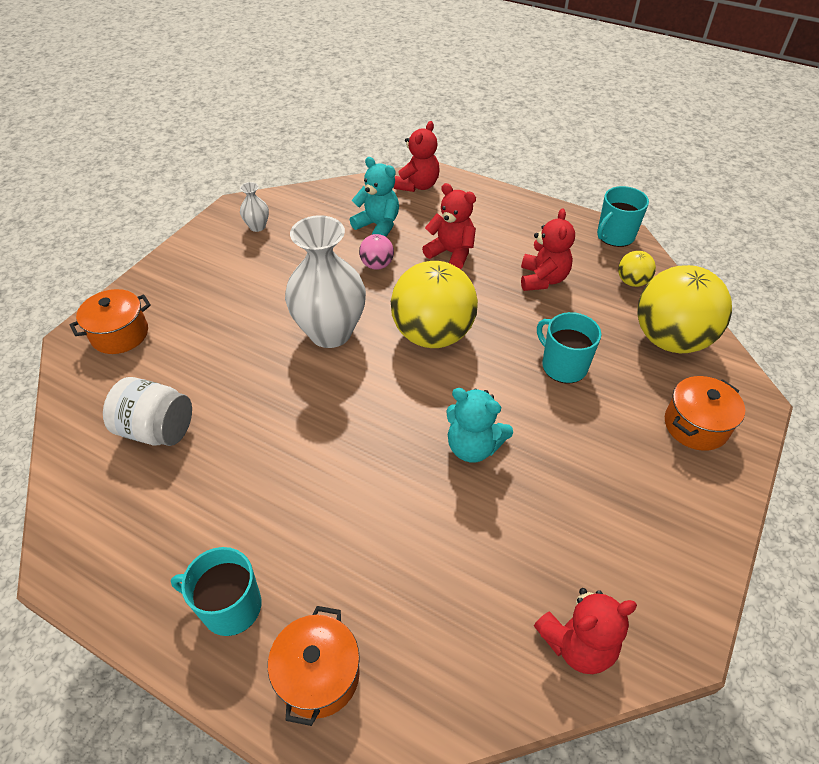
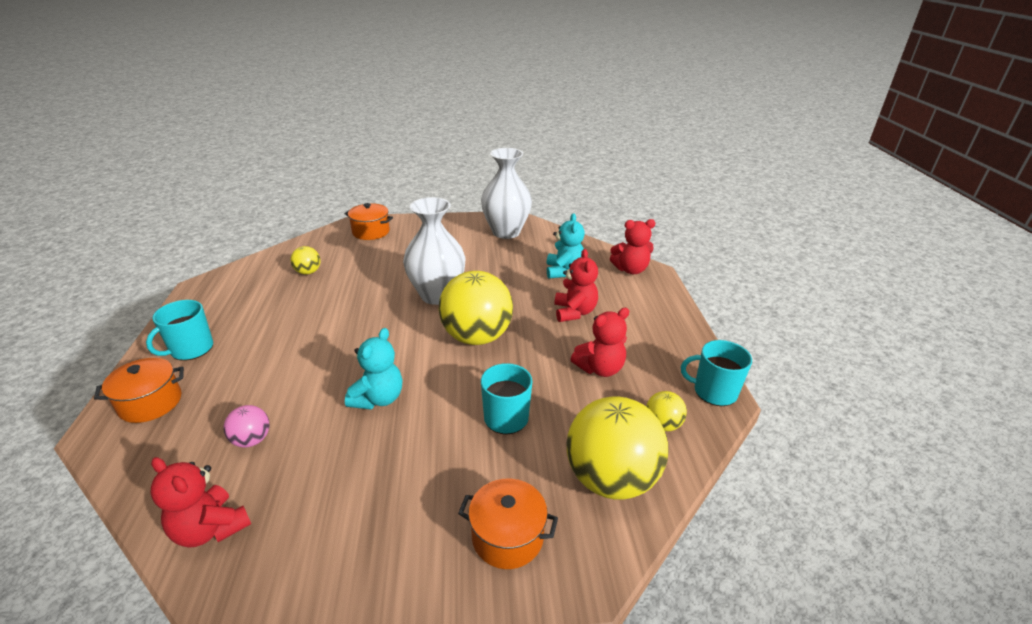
camera: 55 degrees right, 15 degrees down
(157, 429) = (308, 272): white jar -> yellow ball
(230, 607) = (191, 349): turquoise mug -> turquoise mug turned 120 degrees counterclockwise
(257, 227) = (506, 232): white vase -> white vase, size x2.33
(377, 265) = (522, 287): pink ball -> pink ball (252, 440)
(473, 446) = (378, 398): turquoise teddy bear -> turquoise teddy bear turned 150 degrees counterclockwise

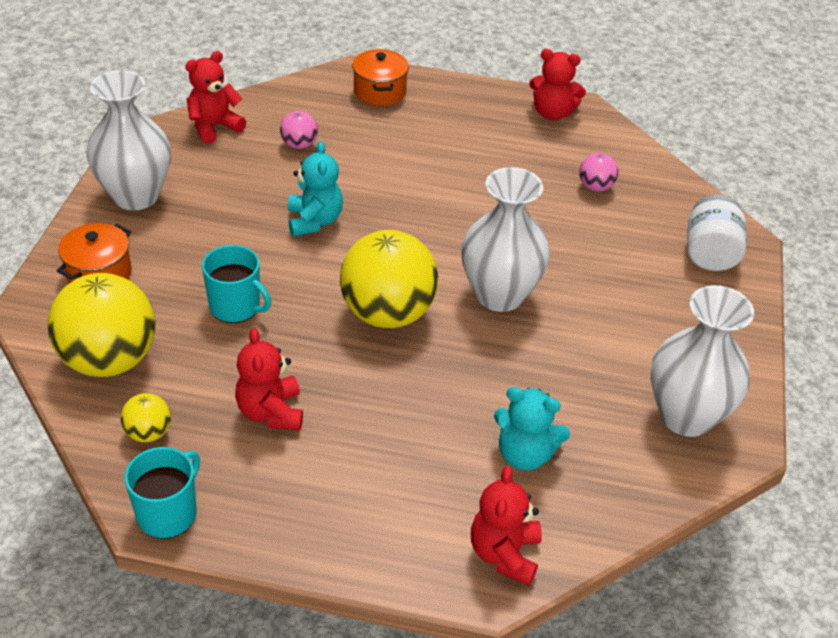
camera: 105 degrees right, 10 degrees up
(191, 349) = (455, 108): turquoise mug -> none
(308, 272) = (595, 187): yellow ball -> pink ball
(364, 558) = (136, 196): none -> white vase
(371, 232) = (710, 253): orange pot -> white jar
(378, 398) = (314, 221): turquoise teddy bear -> turquoise teddy bear turned 135 degrees counterclockwise
(574, 312) = (404, 429): red teddy bear -> red teddy bear (552, 113)

